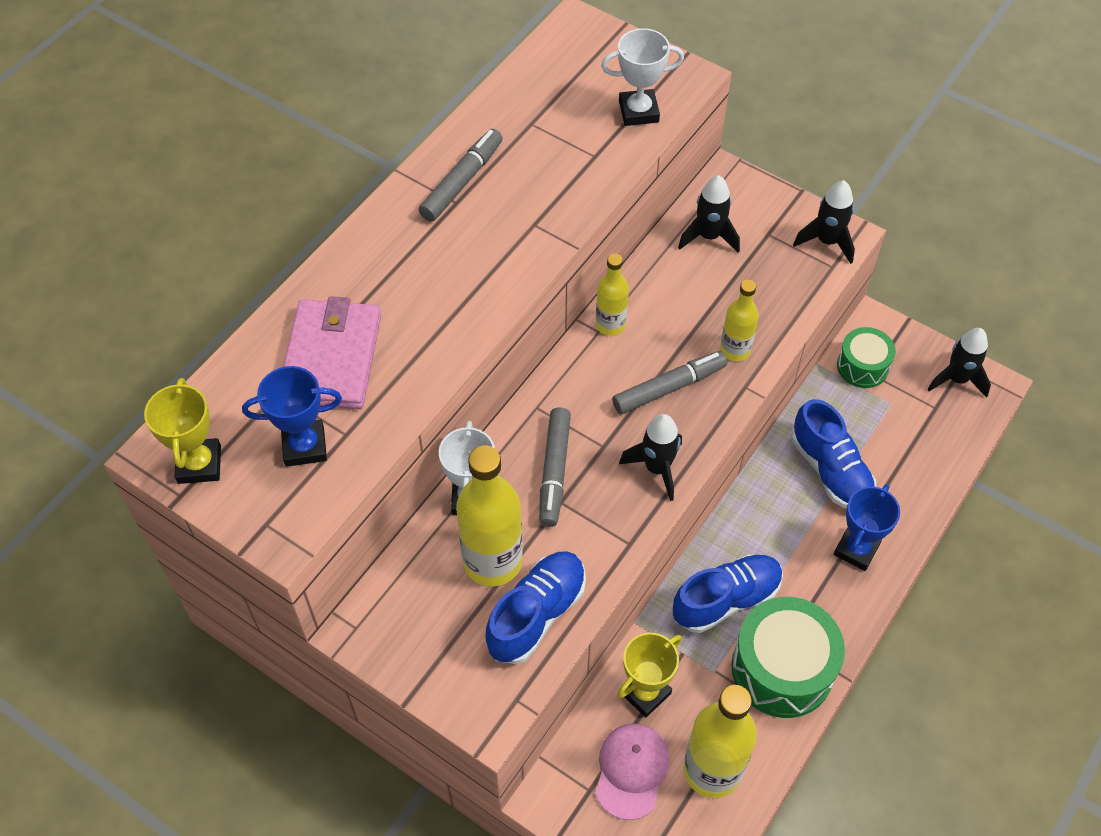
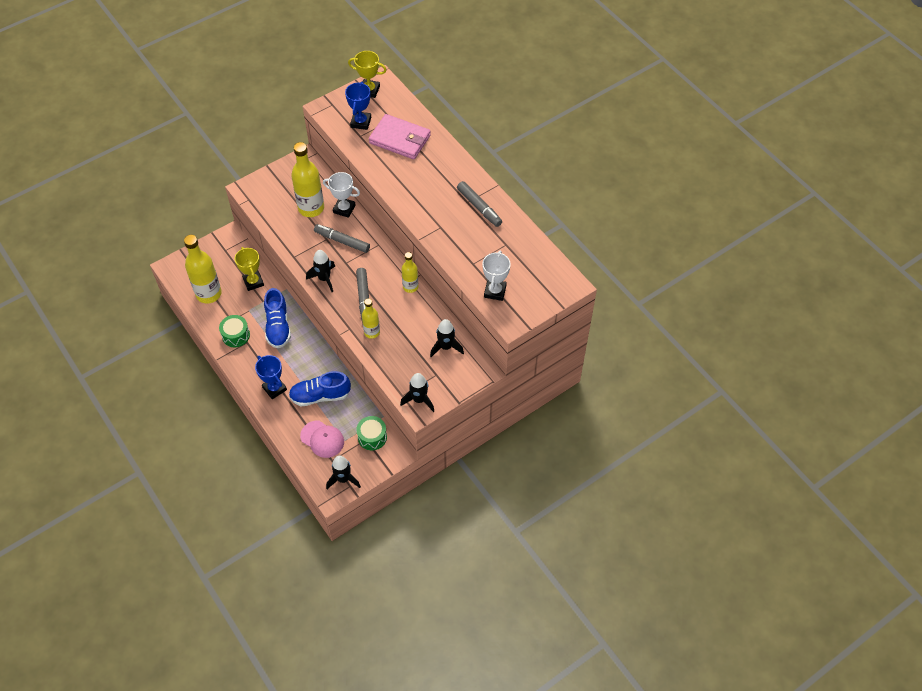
camera: 110 degrees right, 0 degrees up
(536, 614) = (279, 216): blue shoe -> none
(631, 771) = (224, 266): pink cap -> pink cap (322, 439)
(782, 669) = (236, 335): green drum -> green drum, size x0.58

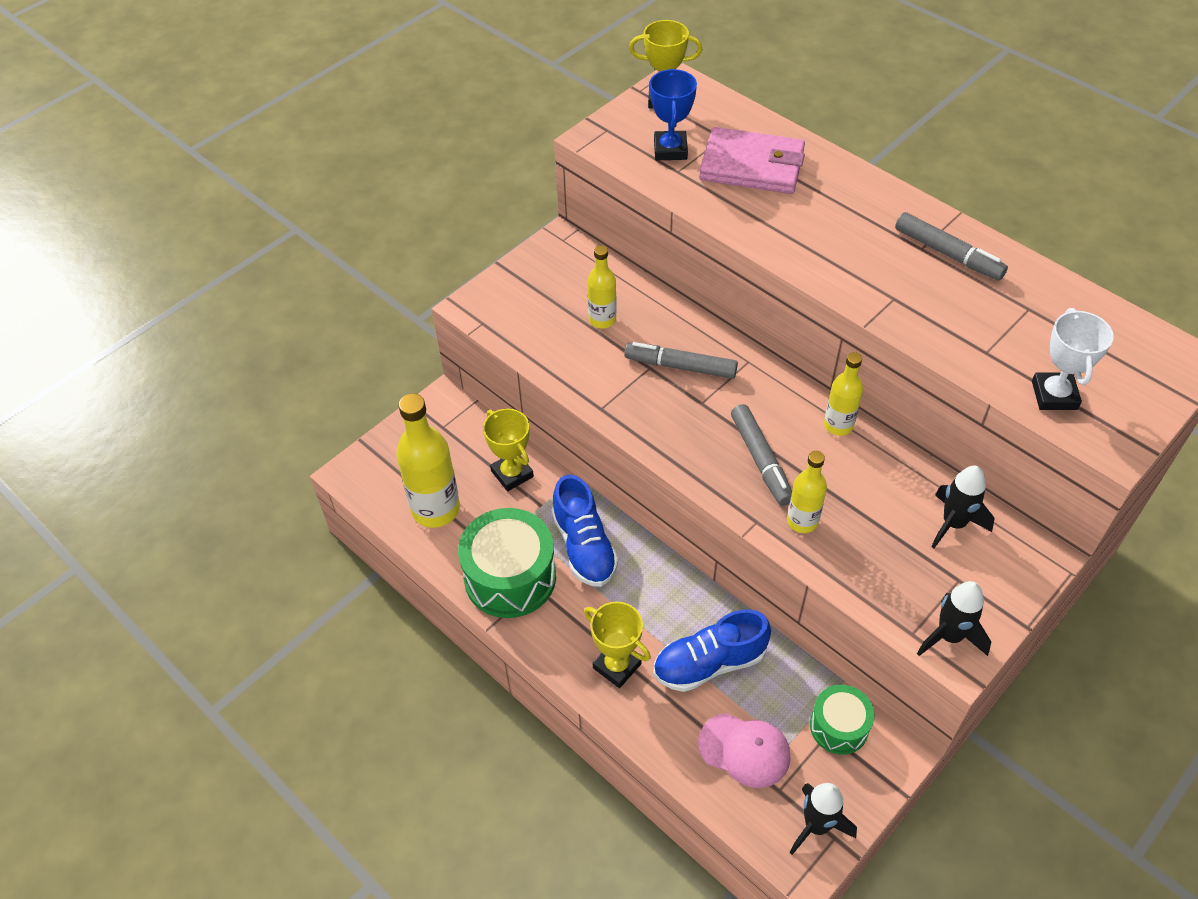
camera: 10 degrees left, 5 degrees down
(236, 335) = (510, 577): green drum -> green drum, size x1.73
(274, 388) = (617, 666): blue trophy -> yellow trophy
(311, 208) = (602, 319): yellow bottle -> yellow bottle, size x0.57
(324, 278) = (673, 438): black rocket -> none
(344, 209) = (662, 311): white trophy -> none

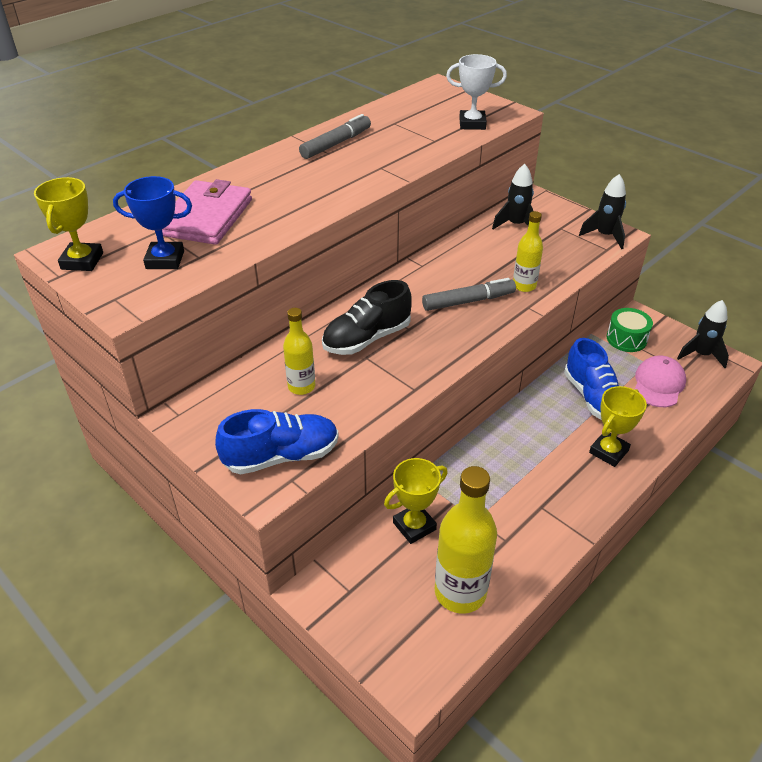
camera: 90 degrees left, 10 degrees down
(510, 577) = (534, 525): green drum -> none
(584, 546) = (494, 471): blue shoe -> blue shoe (281, 456)
(681, 366) = (367, 338): grey marker -> black shoe
(838, 425) = (432, 263): yellow bottle -> none

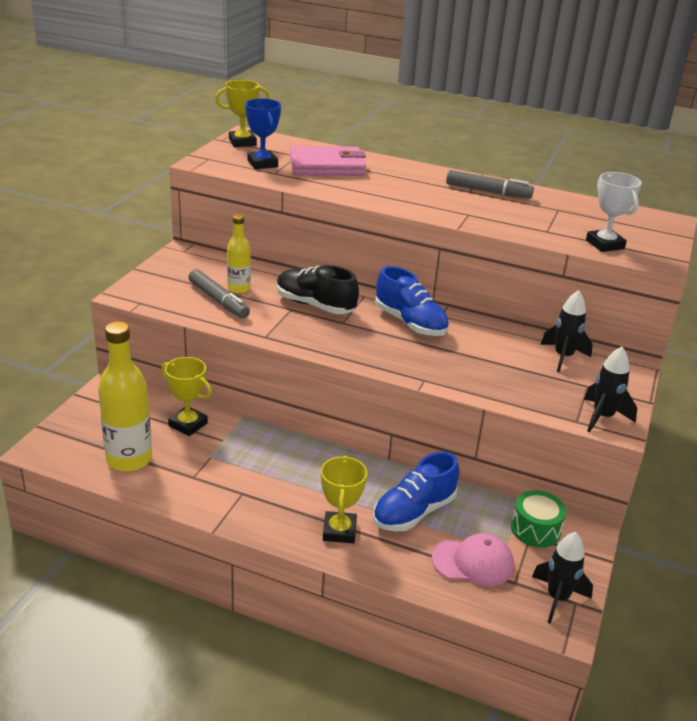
camera: 65 degrees right, 10 degrees down
(281, 456) = (161, 295): blue shoe -> blue shoe (410, 323)
(468, 301) = (405, 345): grey marker -> grey marker (218, 300)
(524, 286) = (457, 374): yellow bottle -> none
(608, 451) = (339, 531): yellow trophy -> yellow trophy turned 75 degrees clockwise

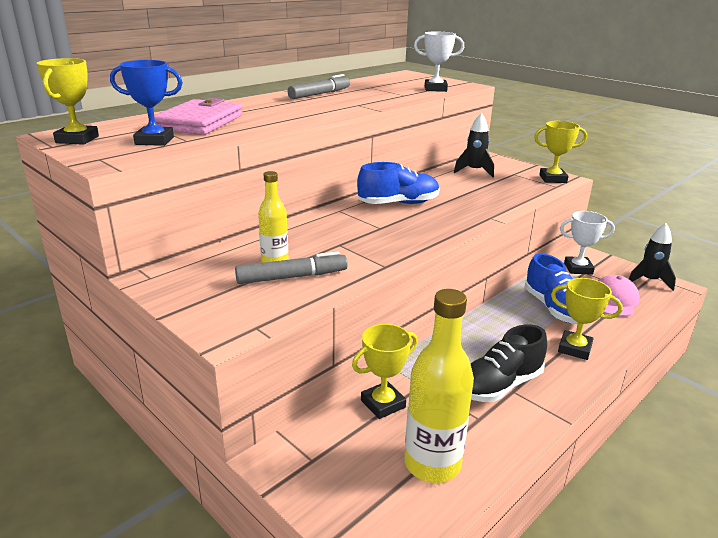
camera: 65 degrees left, 5 degrees down
(315, 305) = (340, 233): black shoe -> black shoe (500, 385)
(535, 529) = (578, 268): green drum -> white trophy
(602, 417) = (553, 179): black rocket -> yellow trophy

